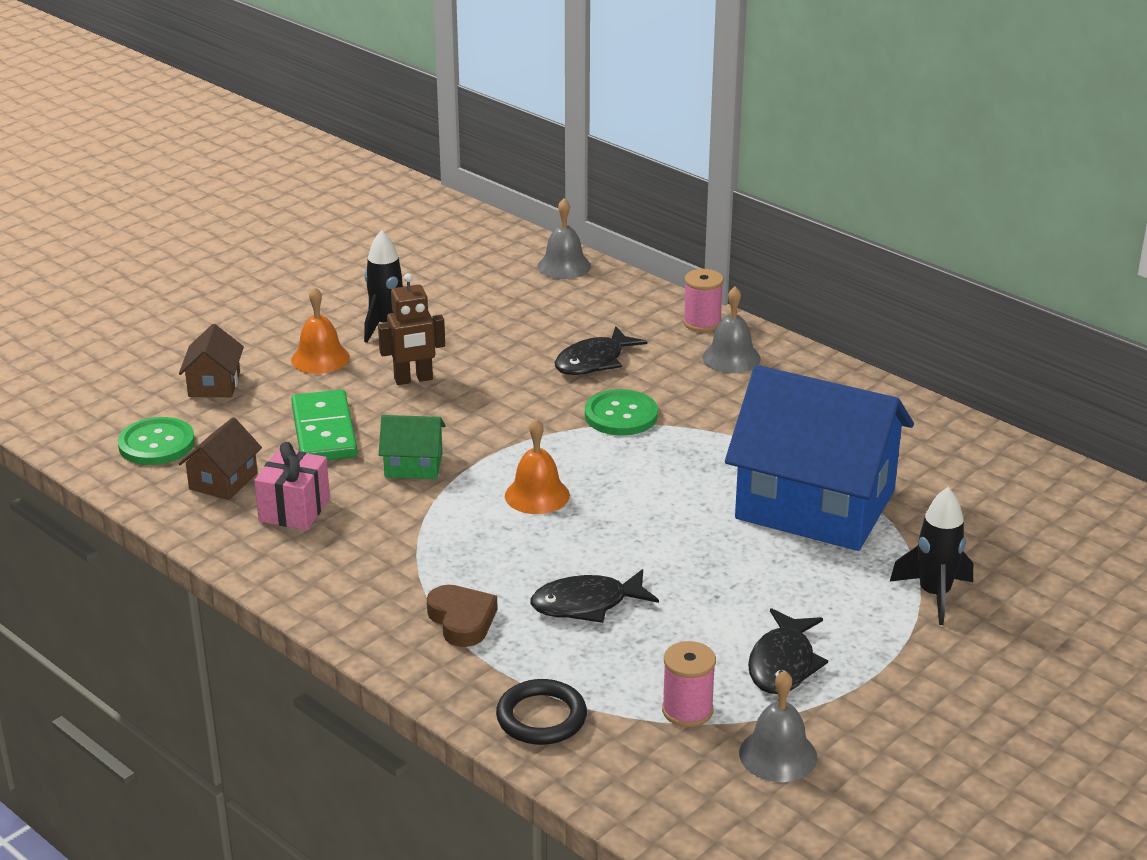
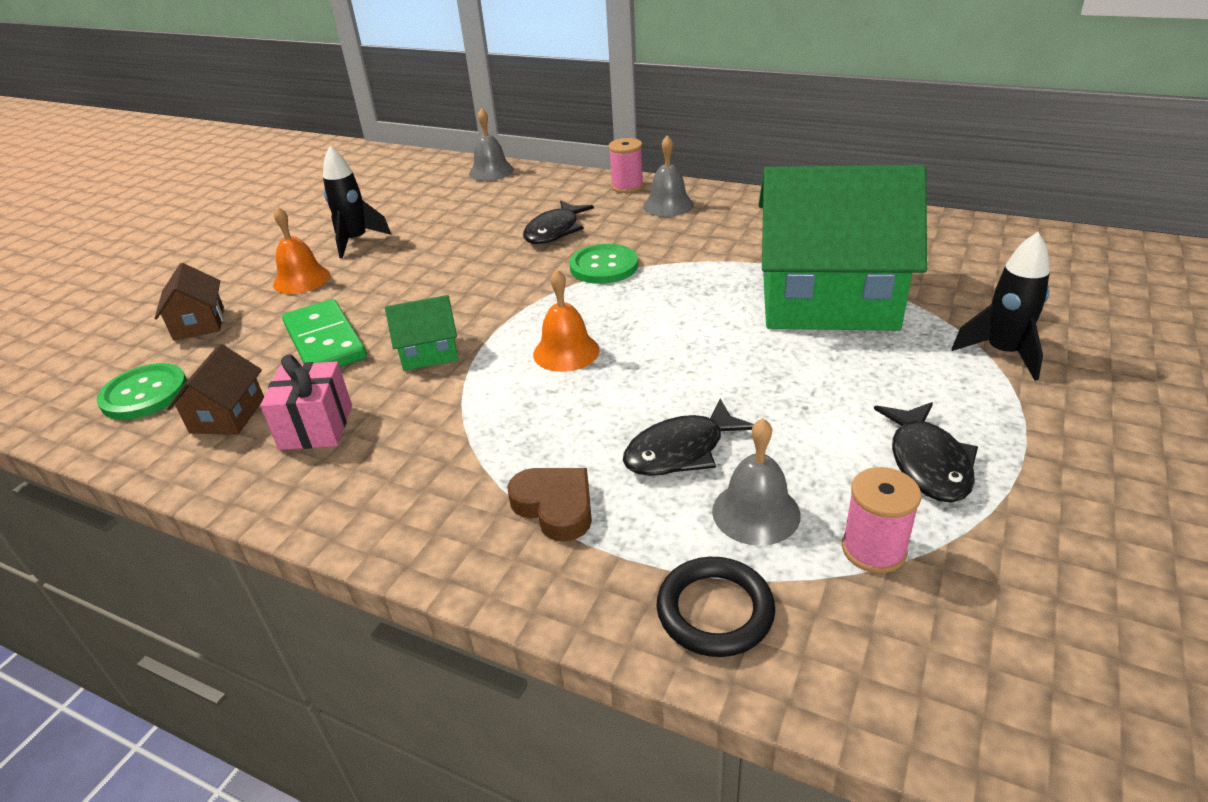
camera: 15 degrees left, 5 degrees up
(413, 379) = (398, 278): brown robot -> none
(778, 755) = (1016, 578): grey bell -> grey bell (756, 512)
(815, 505) = (827, 300): blue house -> green house

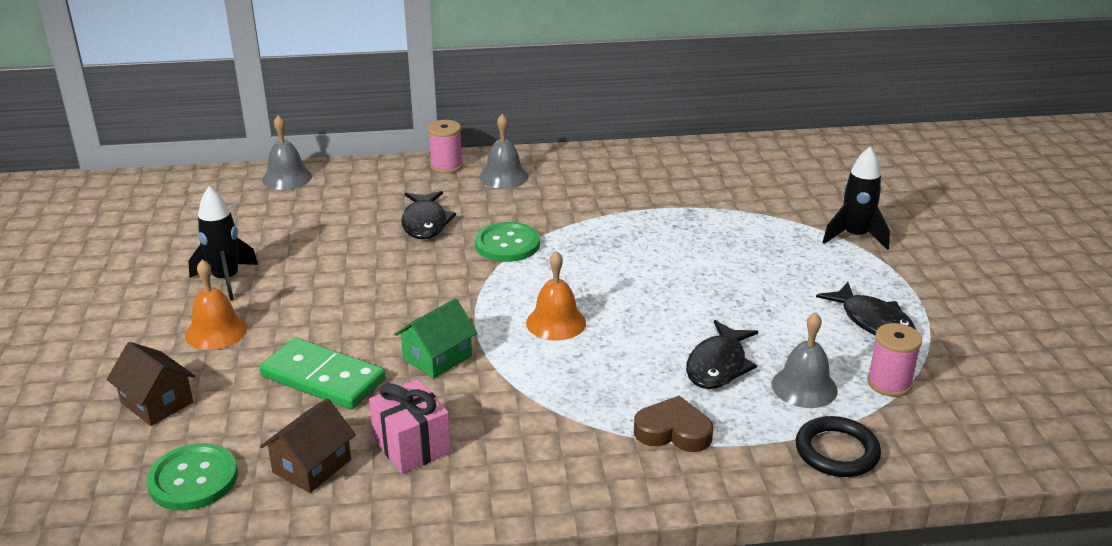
camera: 35 degrees left, 5 degrees down
(228, 415) = (312, 466): brown house -> brown house turned 60 degrees clockwise
(827, 300) = (711, 228): green house -> none

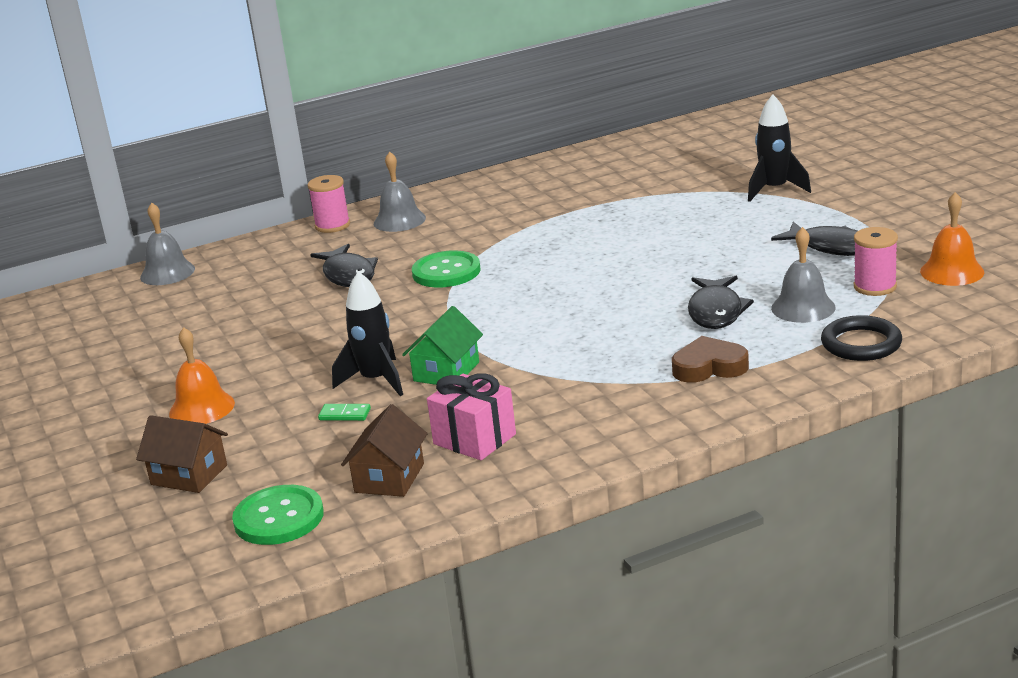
camera: 15 degrees left, 5 degrees down
(226, 280) = (176, 367): black rocket -> black rocket (376, 380)
(323, 378) = (344, 414): green domino -> green domino, size x0.40
(556, 322) = (541, 318): orange bell -> orange bell (952, 271)

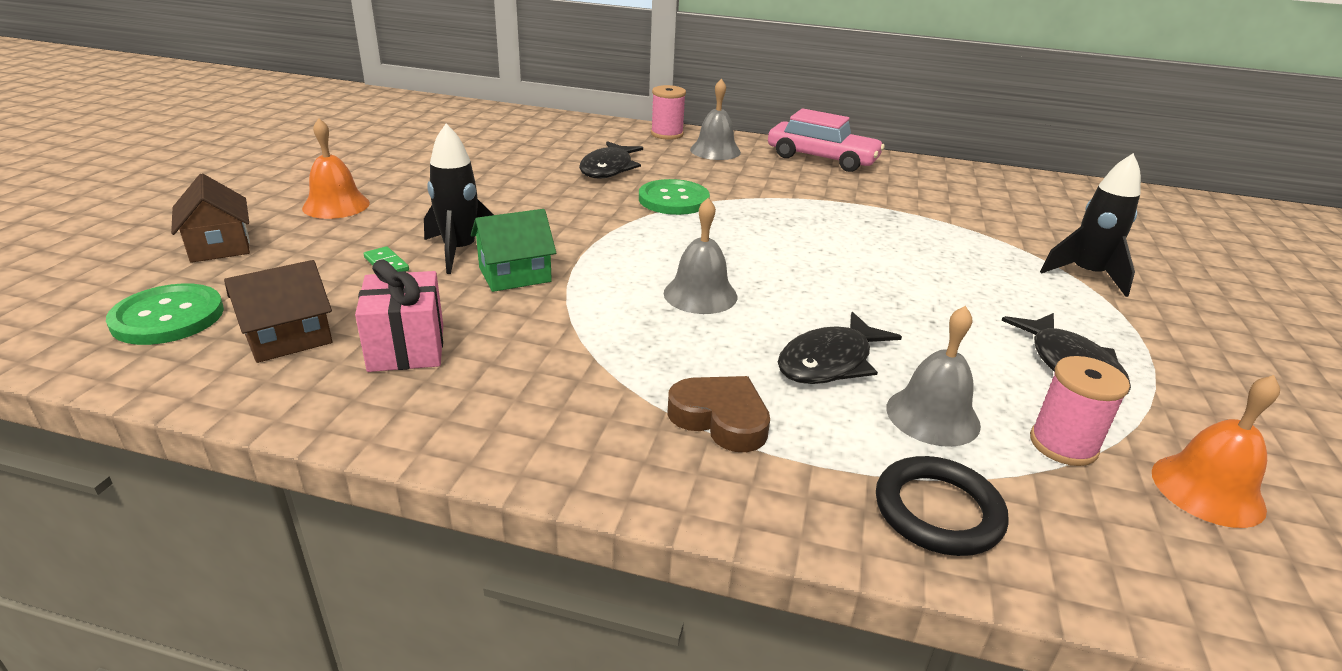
camera: 35 degrees right, 5 degrees up
(167, 273) = (518, 116): grey bell -> grey bell (700, 294)
(490, 188) = (822, 158): none -> pink car

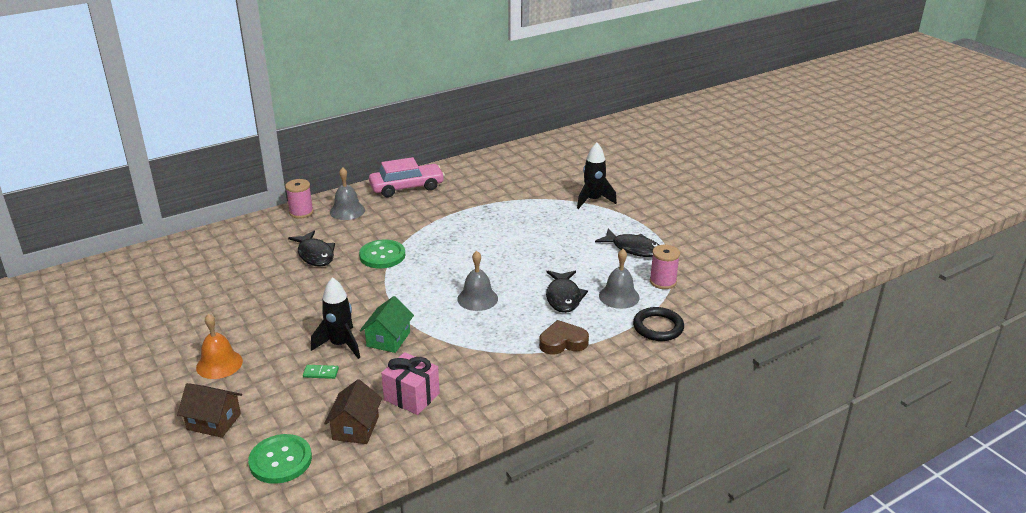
camera: 45 degrees left, 0 degrees up
(1207, 490) = (709, 272): orange bell -> none

